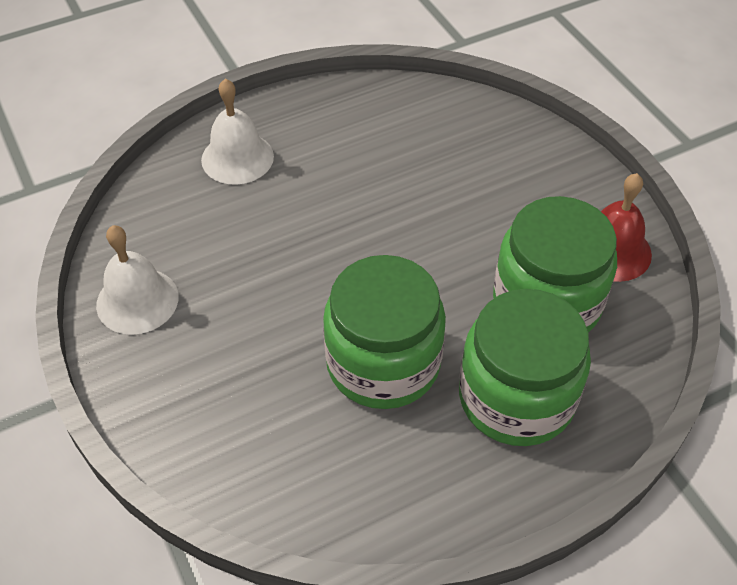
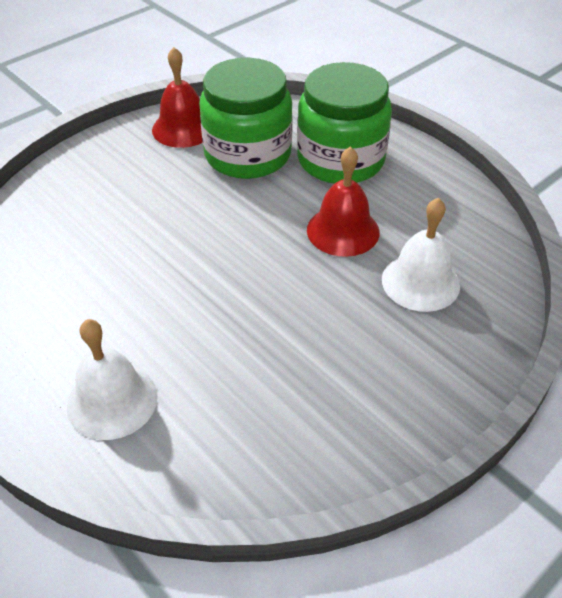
camera: 105 degrees left, 5 degrees down
(137, 300) = (350, 428): white bell -> white bell (420, 282)
(383, 363) = (343, 230): green jar -> red bell

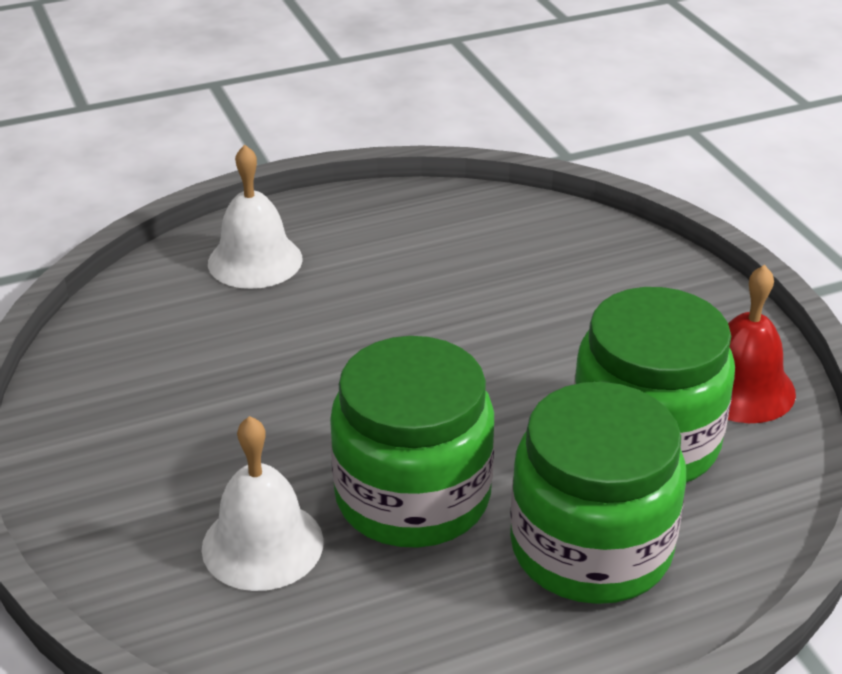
camera: 110 degrees right, 10 degrees down
(343, 230) = (412, 497): red bell -> green jar

